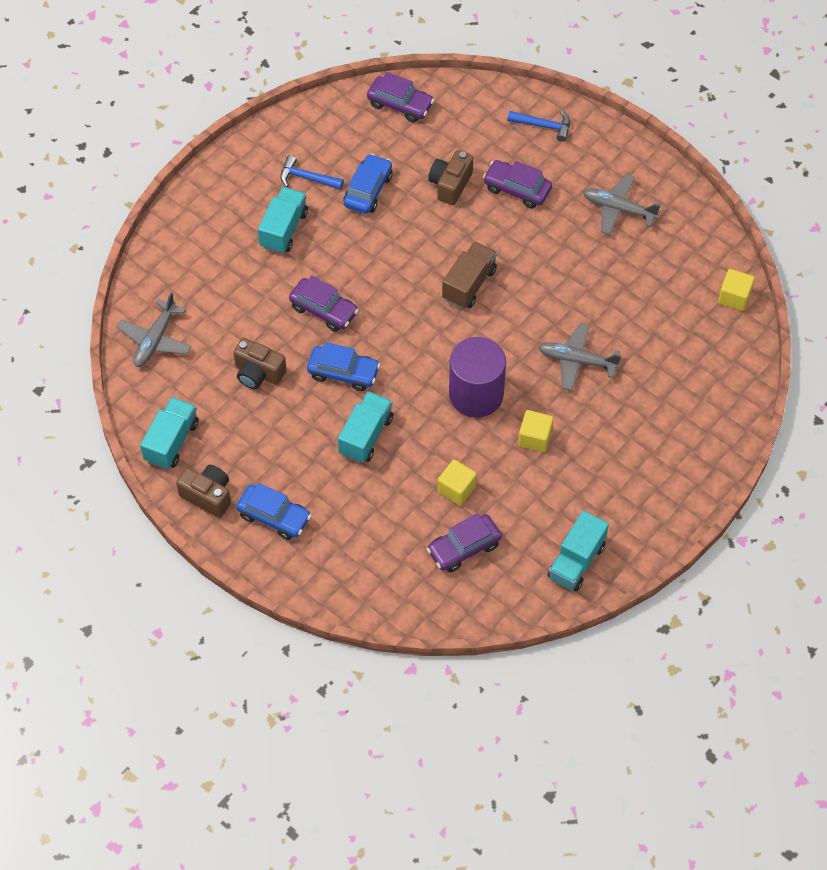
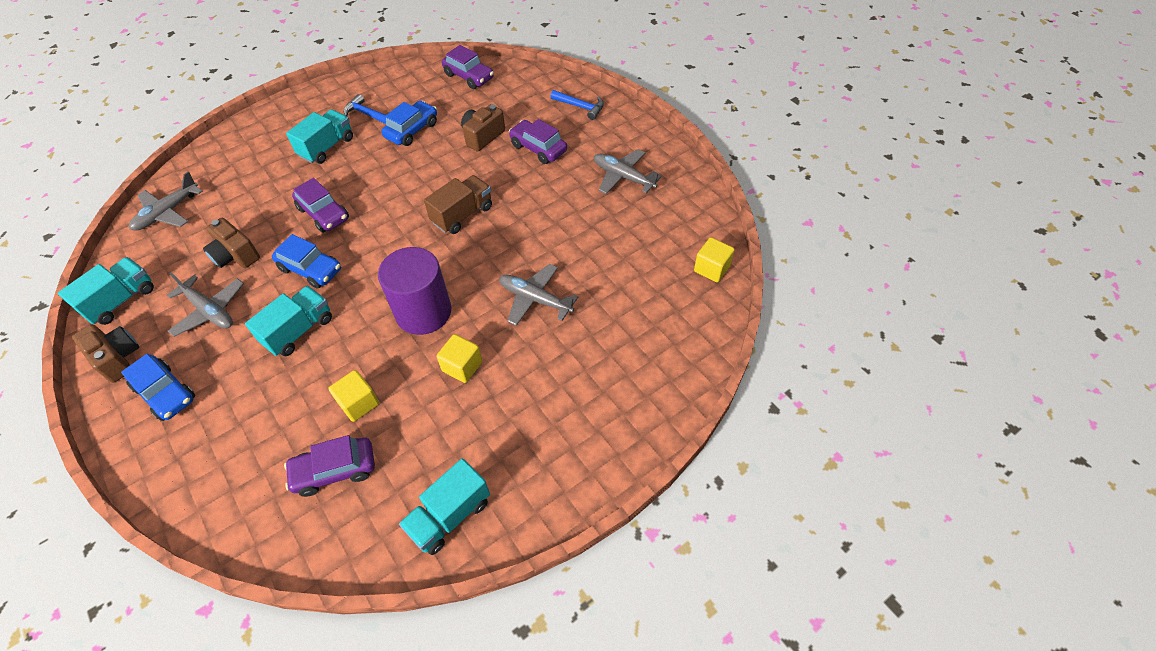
camera: 15 degrees right, 5 degrees down
(267, 434) = (210, 311): none -> grey plane

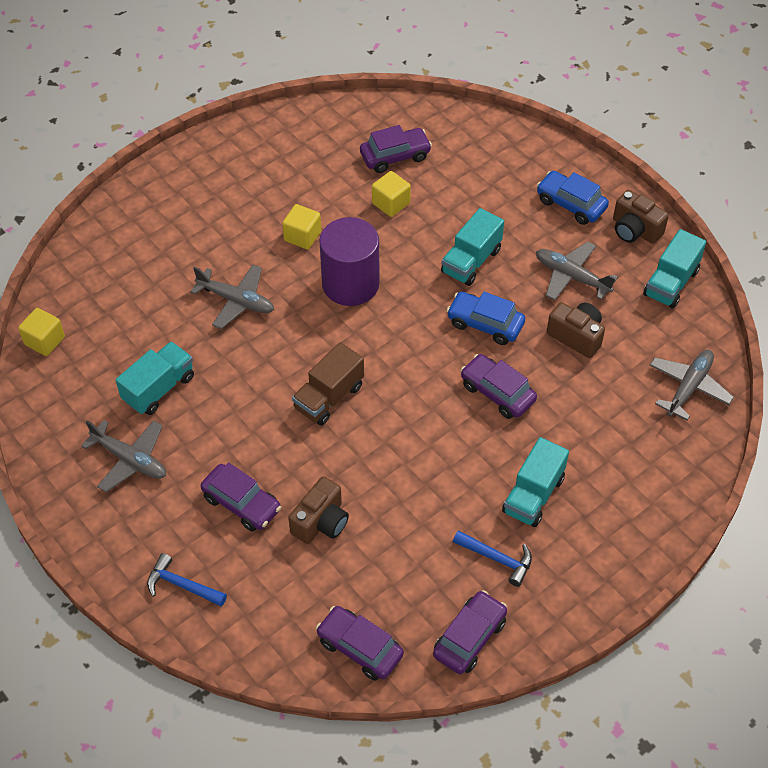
camera: 175 degrees right, 0 degrees up
(400, 79) = (469, 638): none -> purple car
(412, 130) = (423, 530): blue car -> none
(449, 515) = (295, 133): turquoise truck -> turquoise truck (159, 388)

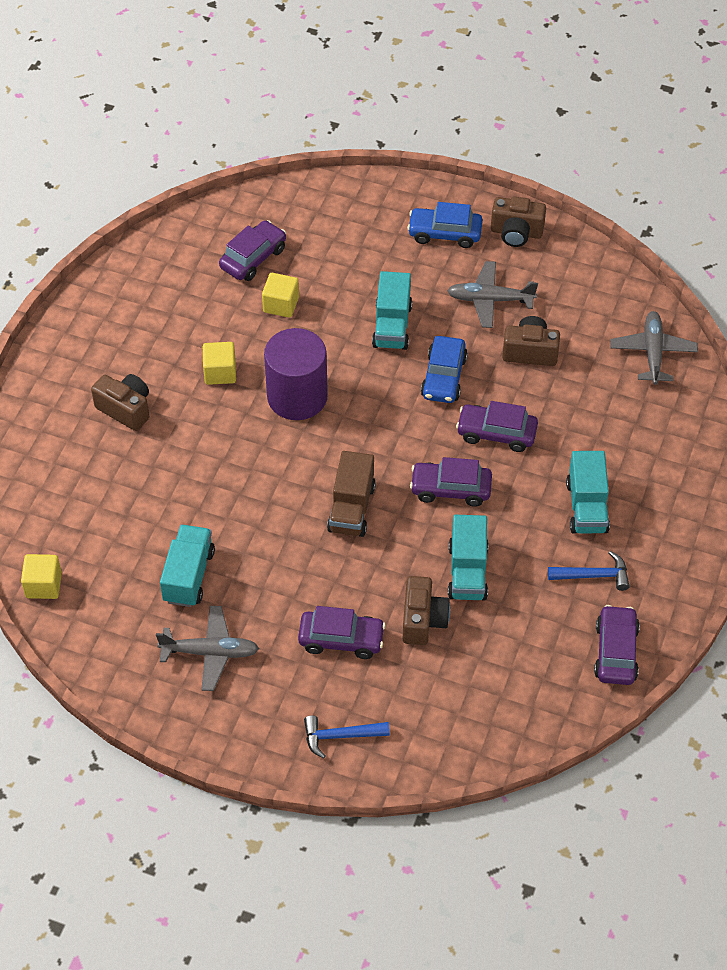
camera: 30 degrees left, 0 degrees up
(208, 231) = (125, 409): none -> brown camera
(236, 301) = (202, 461): grey plane -> none
(359, 648) = (531, 708): purple car -> purple car (450, 489)
(485, 324) = (444, 377): blue car -> blue car turned 75 degrees counterclockwise
(671, 283) = (578, 267): turquoise truck -> turquoise truck (467, 572)

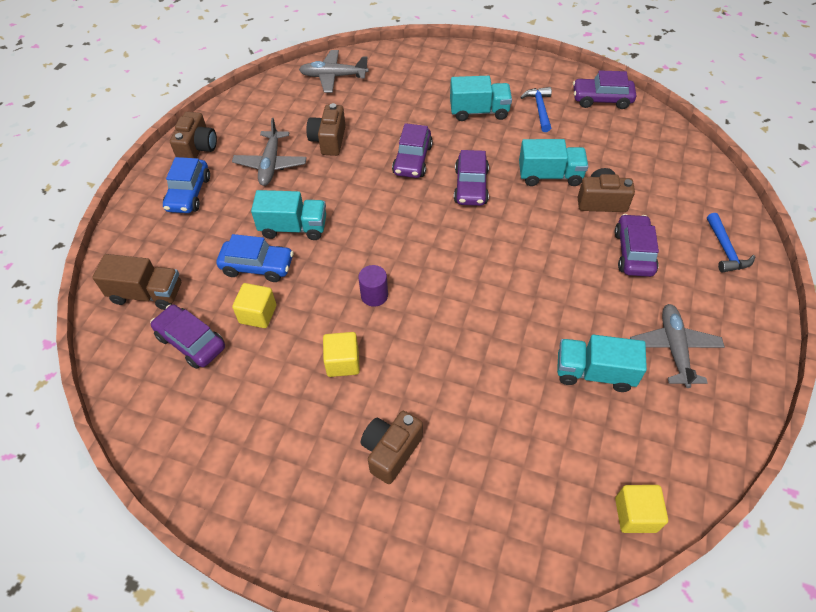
camera: 90 degrees left, 0 degrees up
(297, 396) = (374, 295): purple cylinder -> purple cylinder, size x0.47
(351, 508) = (498, 250): brown truck -> brown truck (147, 294)
(444, 377) = (354, 192): blue car -> blue car (257, 266)

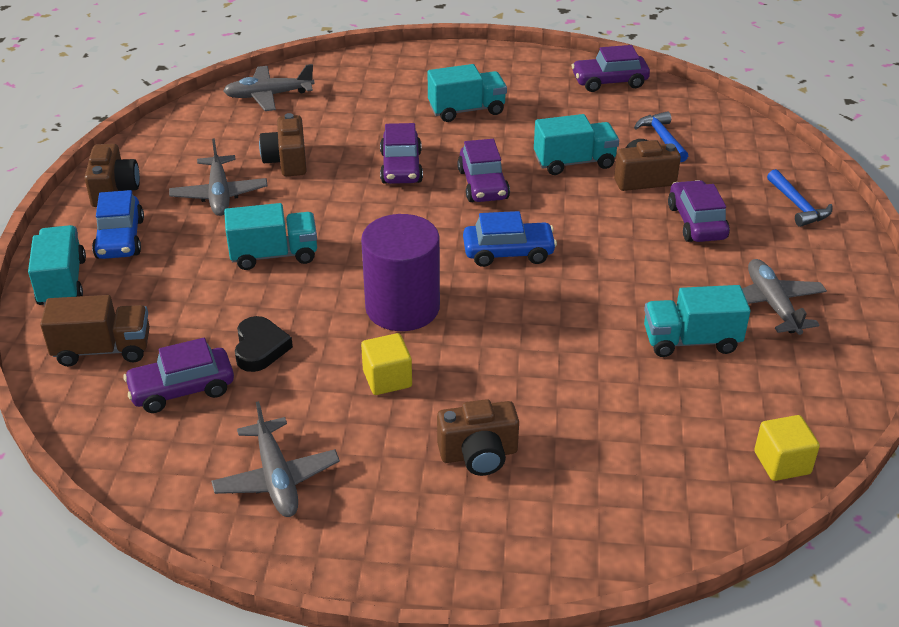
camera: 15 degrees left, 15 degrees down
(137, 226) = (62, 282): none -> turquoise truck
(191, 342) = (182, 389): purple car -> purple car turned 45 degrees counterclockwise
(234, 440) = (276, 478): none -> grey plane
(257, 266) = (241, 300): blue car -> blue car (508, 252)
(258, 314) = (260, 348): yellow cube -> black heart
(374, 295) = (402, 307): purple cylinder -> purple cylinder, size x2.14
(391, 451) = (479, 454): brown camera -> brown camera turned 120 degrees counterclockwise
(539, 109) = (539, 99): blue hammer -> blue hammer (662, 138)

